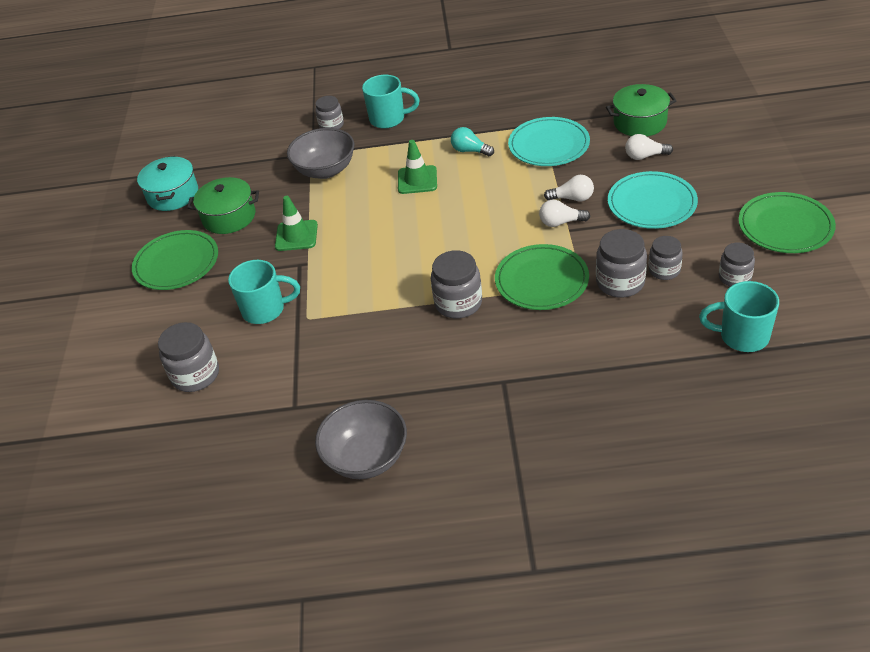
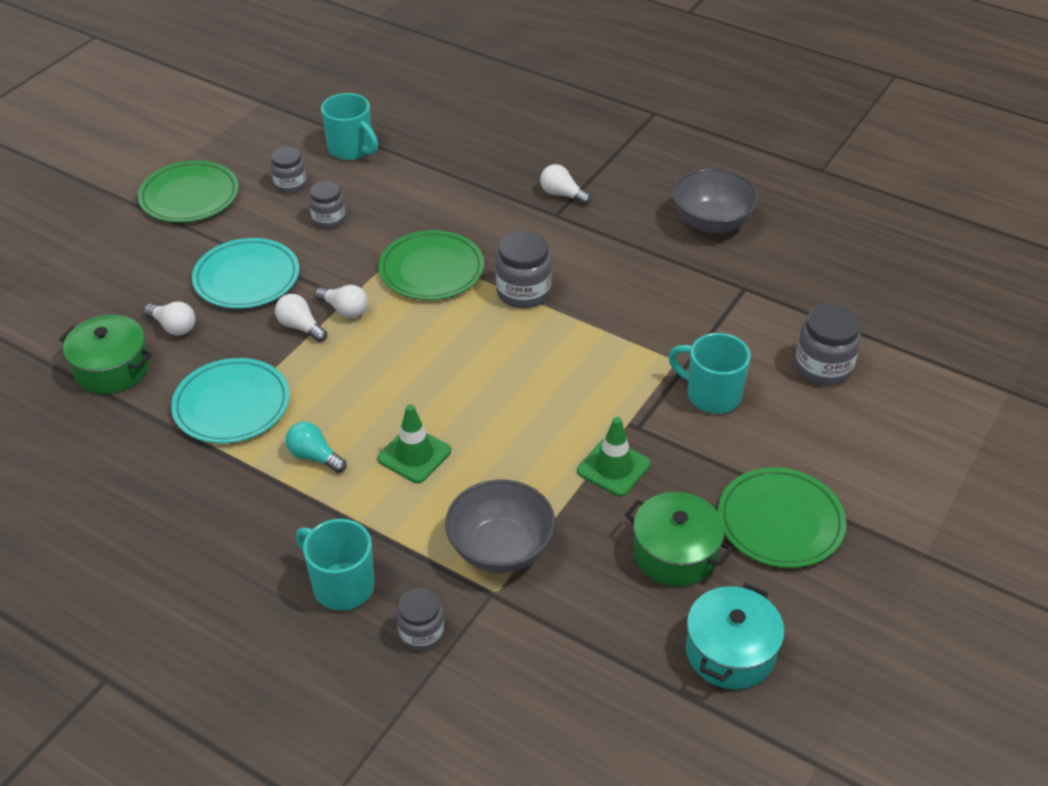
camera: 150 degrees left, 0 degrees up
(470, 151) = (314, 456): turquoise light bulb -> turquoise light bulb turned 150 degrees clockwise
(519, 404) = (562, 194): none -> white light bulb
(620, 282) = (374, 230): grey jar -> none

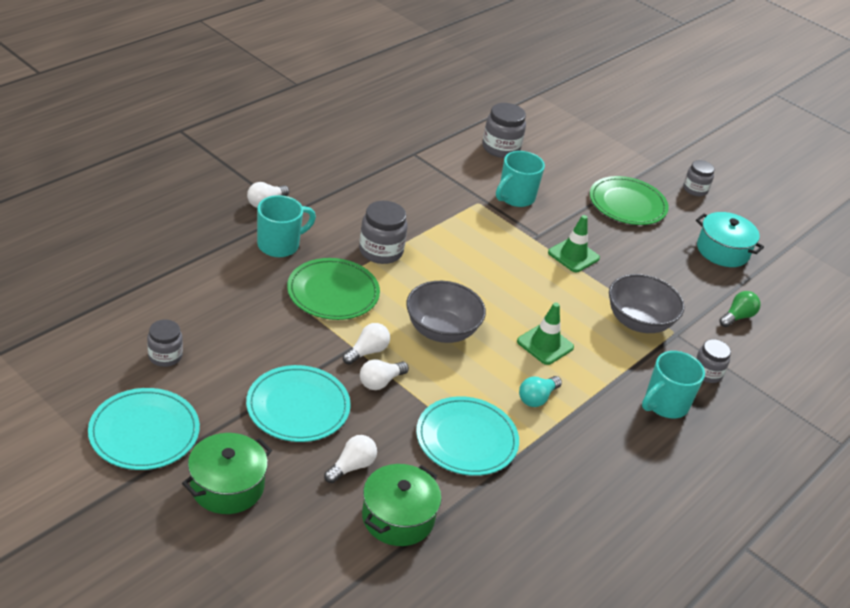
camera: 85 degrees left, 5 degrees down
(189, 196) = (144, 432): green plate -> turquoise plate
(328, 219) = (234, 340): grey jar -> grey jar (695, 189)
(351, 149) = (129, 306): turquoise mug -> turquoise mug (280, 245)
(566, 672) = (737, 317): none -> green light bulb
(675, 553) = (649, 250): green pot -> green pot (227, 486)
(712, 222) = (335, 145): grey bowl -> grey bowl (441, 330)

